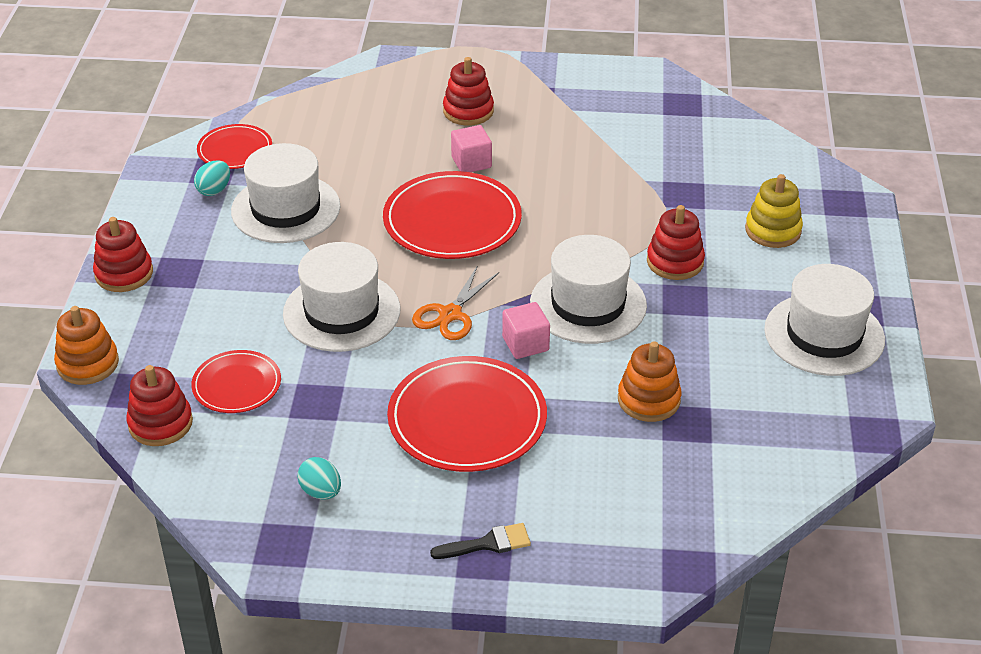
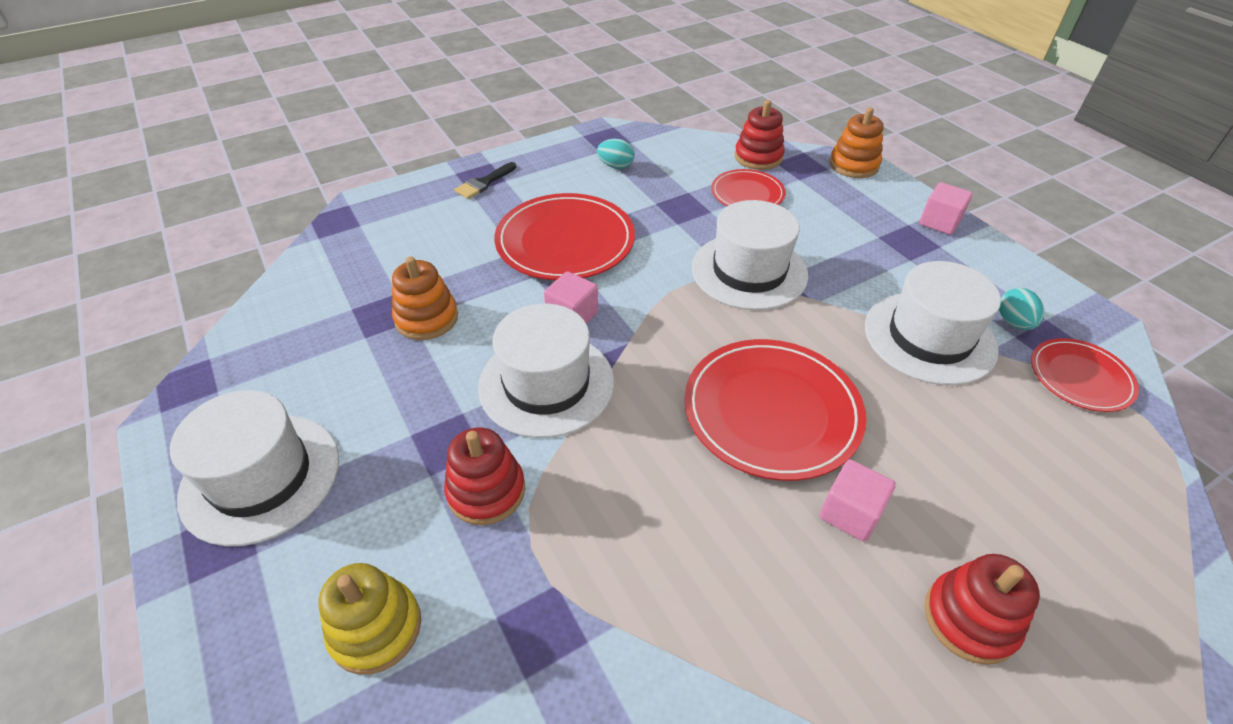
camera: 145 degrees right, 5 degrees up
(124, 273) = (939, 222): red stacking toy -> pink cube
(450, 314) = (662, 311): orange scissors -> none

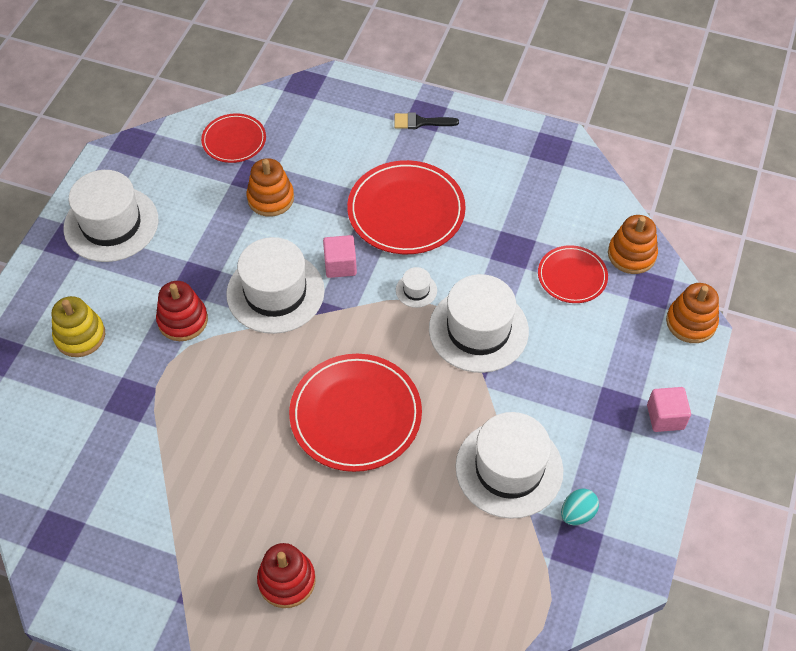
camera: 50 degrees right, 10 degrees up
(616, 166) = (521, 178): turquoise egg -> none
(662, 284) = (416, 290): none -> white hat
(758, 157) = (631, 254): red stacking toy -> orange stacking toy
(850, 513) = (311, 493): pink cube -> none
(1080, 377) = (551, 575): red plate -> red plate (234, 140)

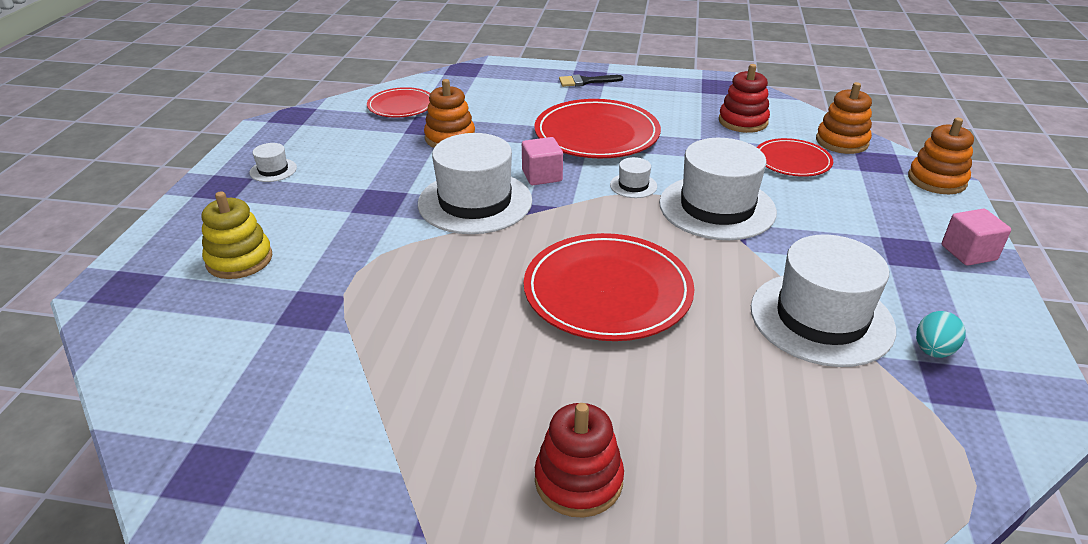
camera: 10 degrees left, 20 degrees down
(111, 224) = (273, 170): white hat -> white hat, size x0.43
(183, 320) = (369, 234): red stacking toy -> red stacking toy (743, 121)

